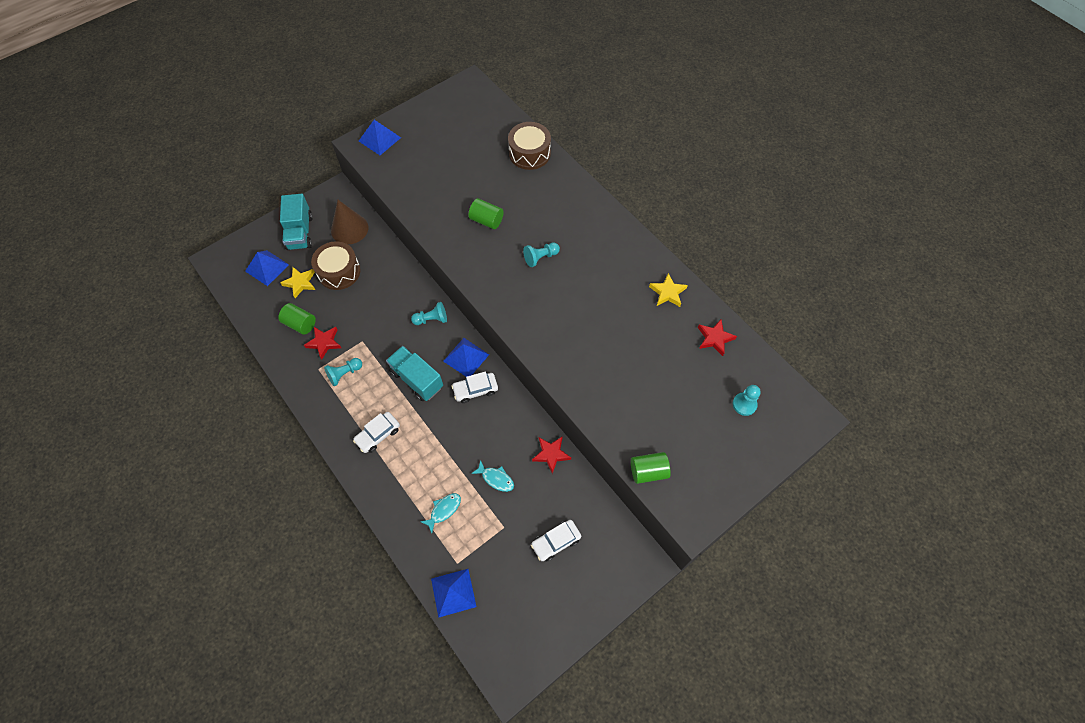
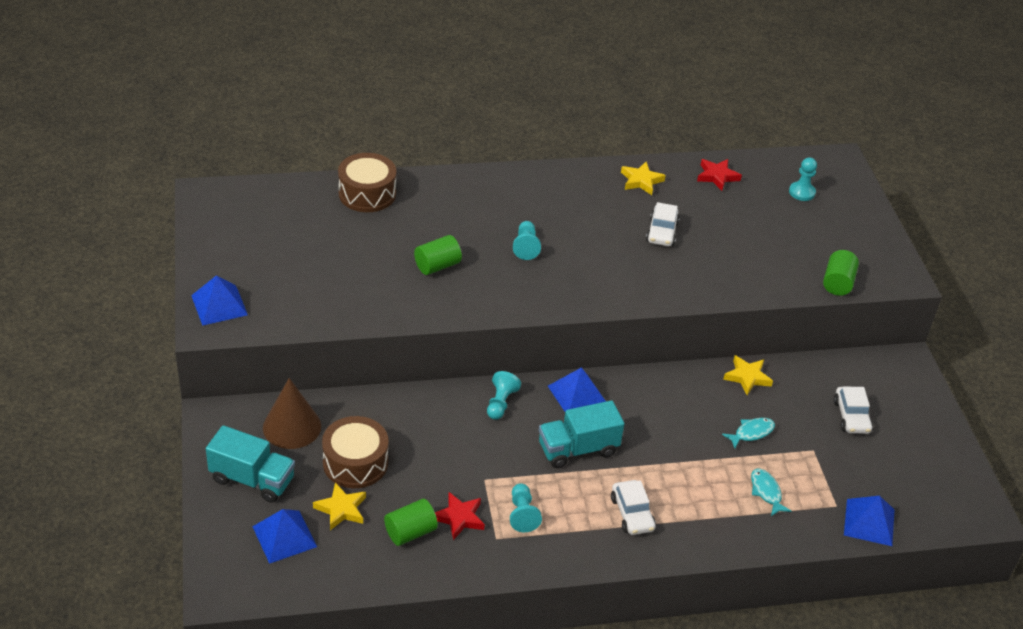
camera: 65 degrees left, 20 degrees down
(475, 390) = (627, 404): white car -> white car (662, 232)
(551, 454) = (747, 377): red star -> yellow star

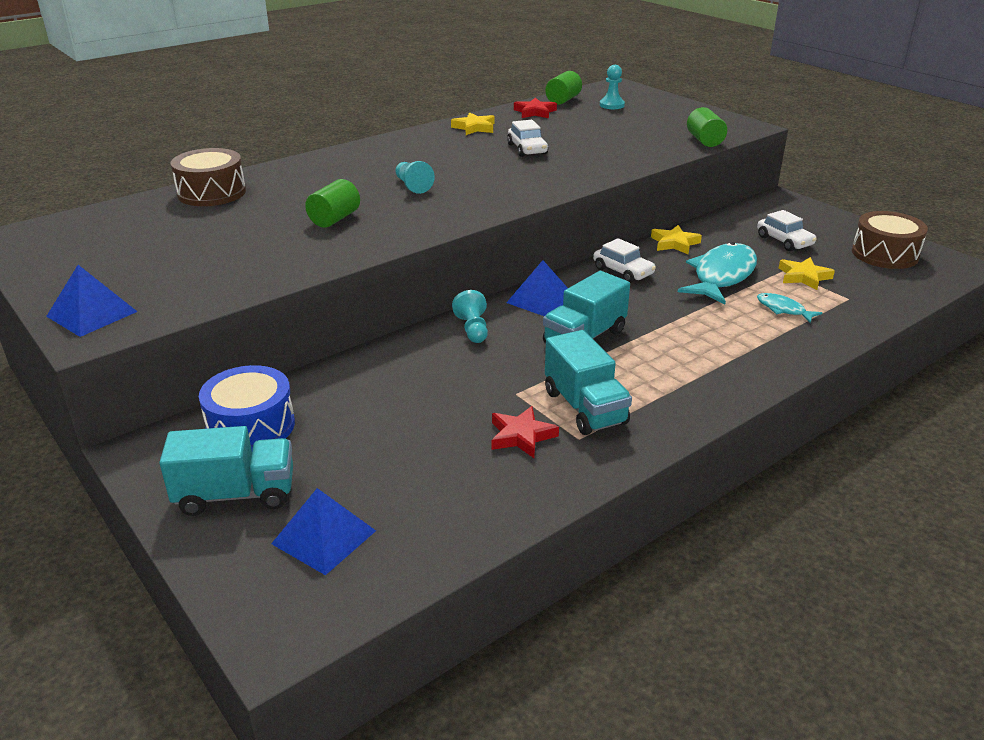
camera: 25 degrees left, 10 degrees down
(292, 427) = (251, 426): brown cone -> blue drum
(341, 509) = (376, 480): yellow star -> yellow star (803, 277)
(355, 463) = (357, 431): brown drum -> brown drum (884, 254)
(410, 532) = (479, 470): green cylinder -> green cylinder (563, 100)
(522, 514) = (585, 407): turquoise pawn -> turquoise truck
(632, 514) = (689, 367): white car -> white car (623, 271)
(751, 433) = (722, 276): turquoise fish -> turquoise fish, size x2.05
(869, 522) = (887, 300): blue pyramid -> none

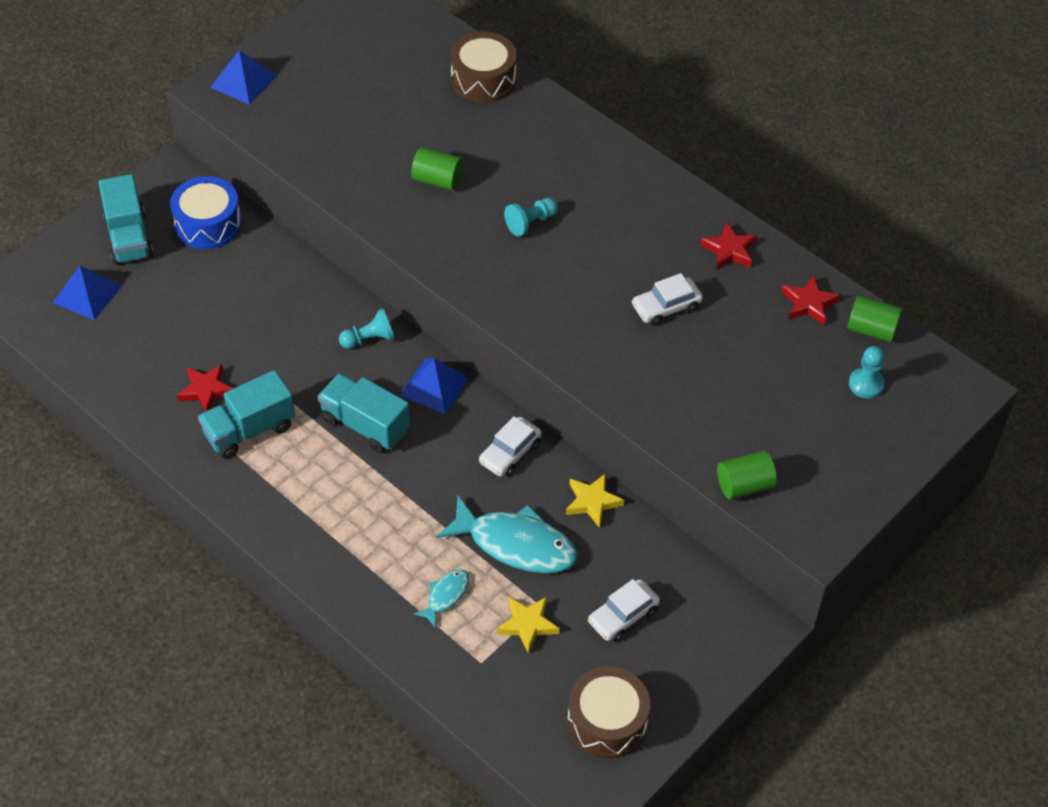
camera: 80 degrees right, 20 degrees up
(474, 128) = (729, 250): yellow star -> red star

